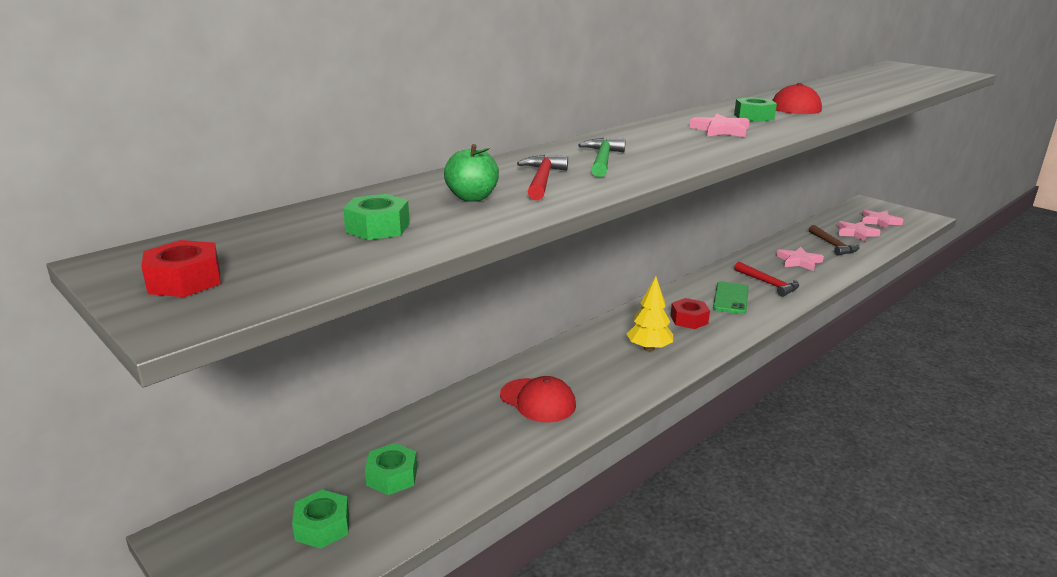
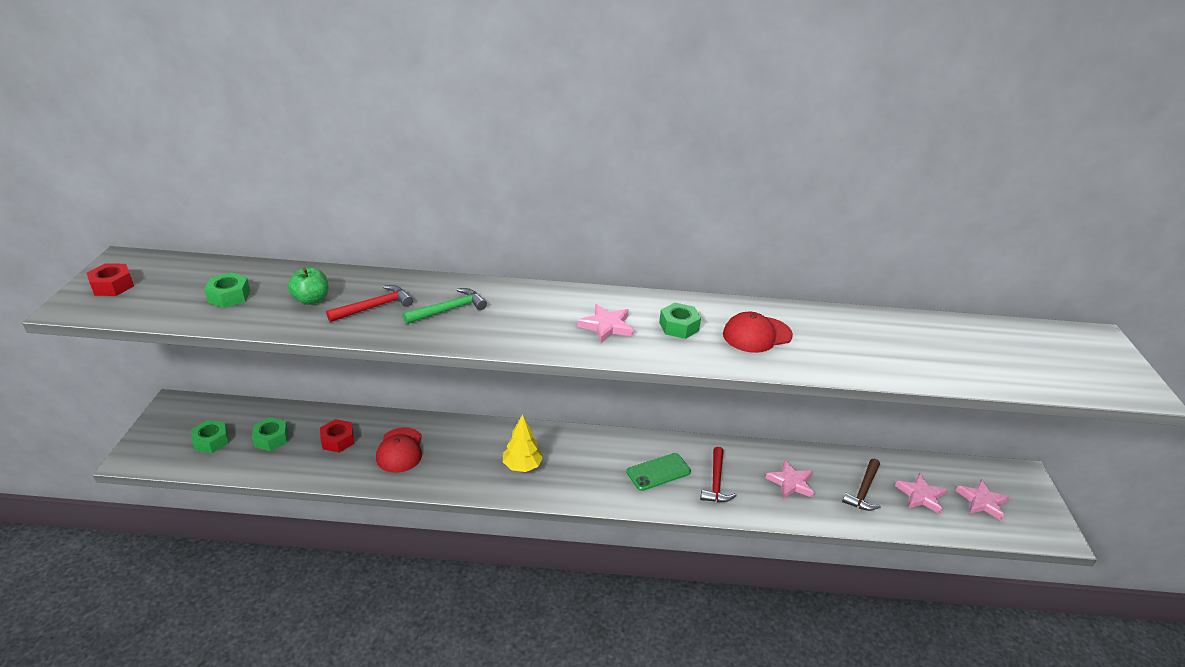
camera: 45 degrees right, 10 degrees up
(689, 319) = (592, 466): red nut -> red nut (338, 440)

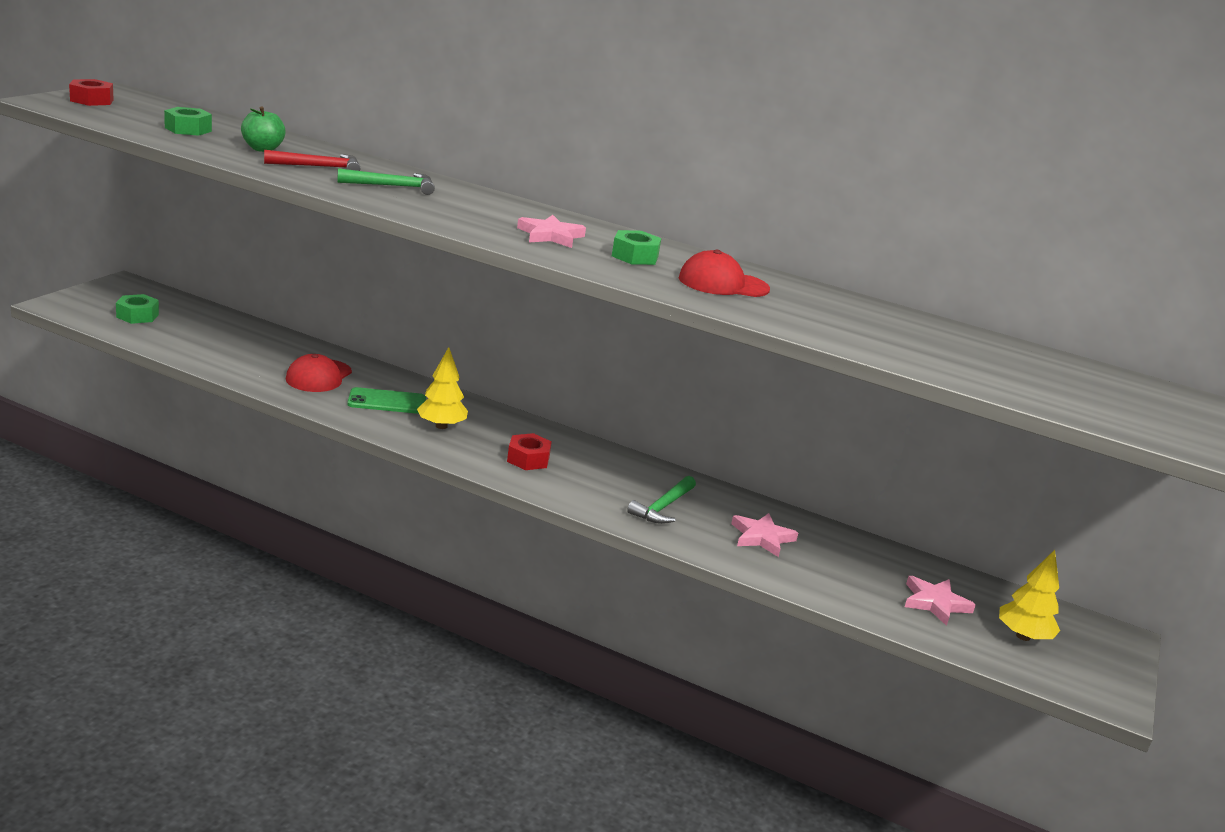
camera: 20 degrees right, 10 degrees down
(271, 439) = (196, 331): green nut -> none
(338, 440) = (261, 351): red nut -> red nut (528, 459)
(658, 472) = (598, 478): green phone -> green phone (387, 402)
(716, 482) = (663, 507): red hammer -> green hammer
(863, 491) = (856, 574): brown hammer -> none
(982, 502) = (1023, 636): pink star -> yellow tree

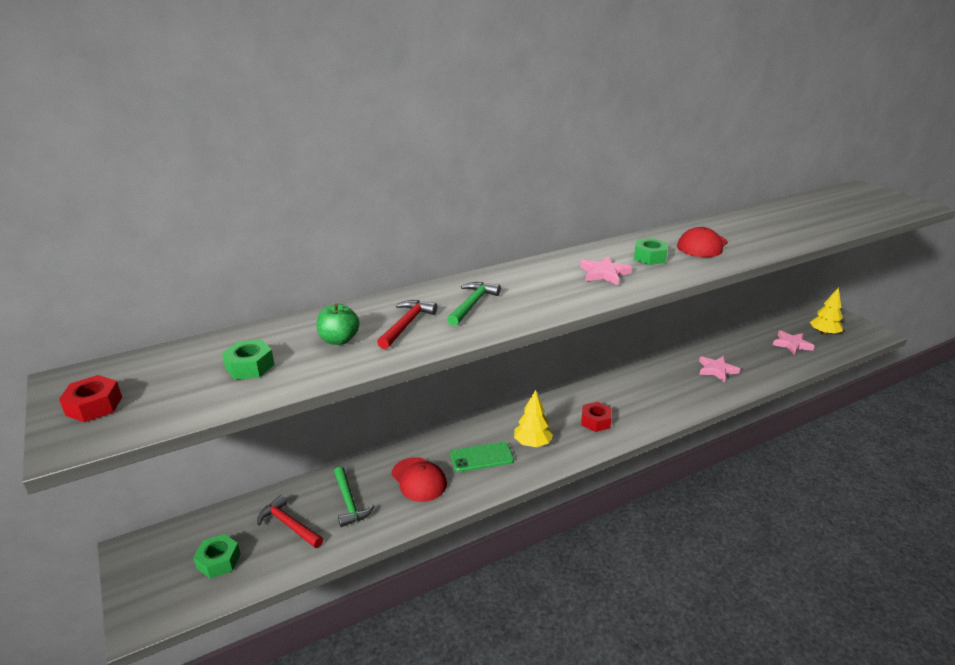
camera: 50 degrees left, 5 degrees up
(203, 332) = (289, 525): none -> red hammer
(387, 402) = (481, 457): green phone -> green phone turned 45 degrees clockwise
(663, 507) = (674, 391): green hammer -> green hammer (349, 502)

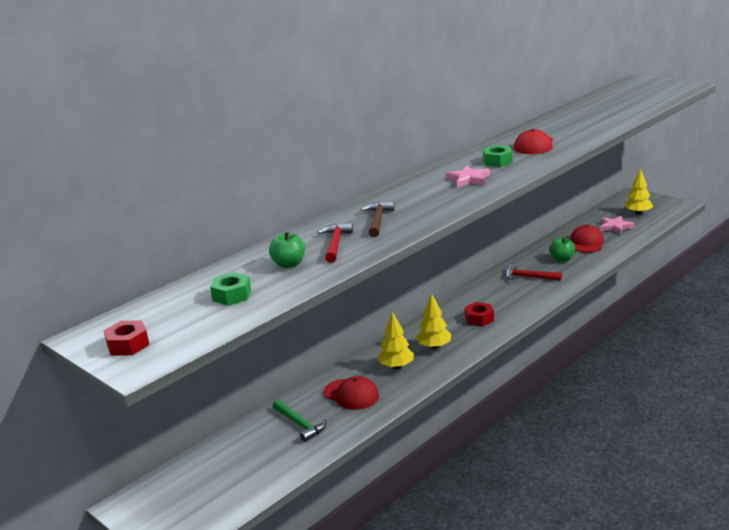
camera: 15 degrees left, 5 degrees down
(219, 561) = (212, 491): green nut -> none
(289, 525) = (257, 452): red hammer -> red hammer (529, 277)
(472, 304) = (378, 220): green hammer -> brown hammer
(481, 457) = (396, 366): green phone -> yellow tree
(716, 370) = (562, 259): pink star -> green apple
(752, 356) = (586, 243): none -> red cap

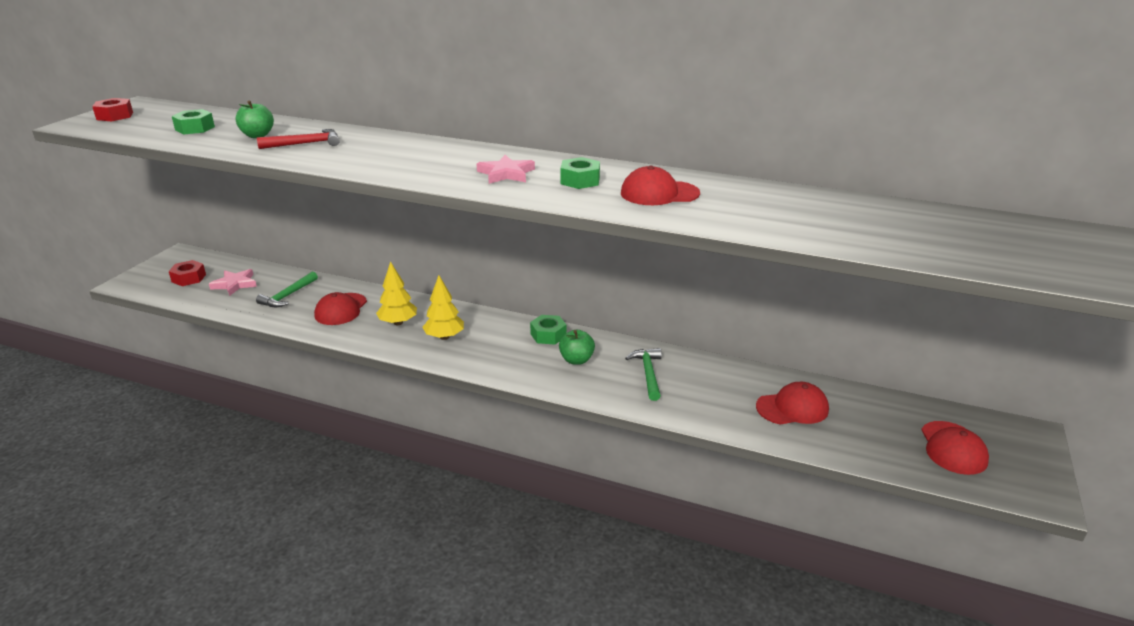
camera: 65 degrees right, 5 degrees up
(378, 220) = (368, 151): brown hammer -> none
(458, 305) = (548, 335): none -> green nut
(479, 319) = (518, 355): red nut -> red nut (189, 278)
(529, 277) = (648, 373): red hammer -> green hammer
(562, 259) = (720, 393): green apple -> green apple (576, 360)
(615, 227) = (874, 429): pink star -> pink star (235, 284)
(638, 213) = (953, 448): yellow tree -> red cap

